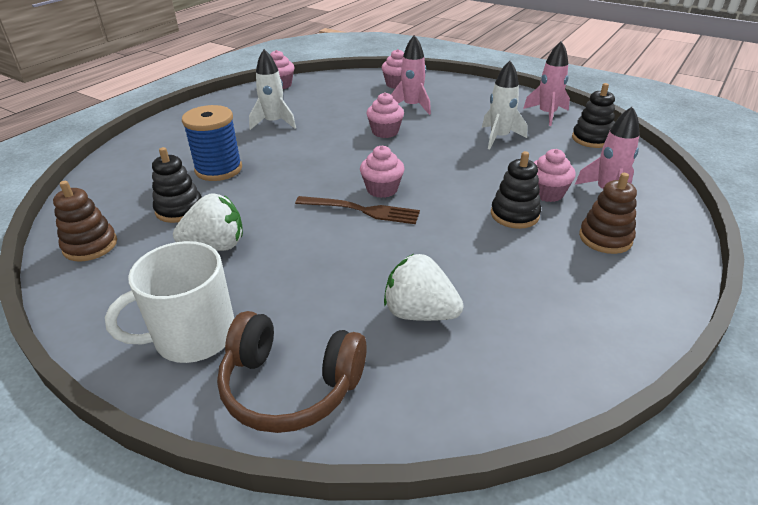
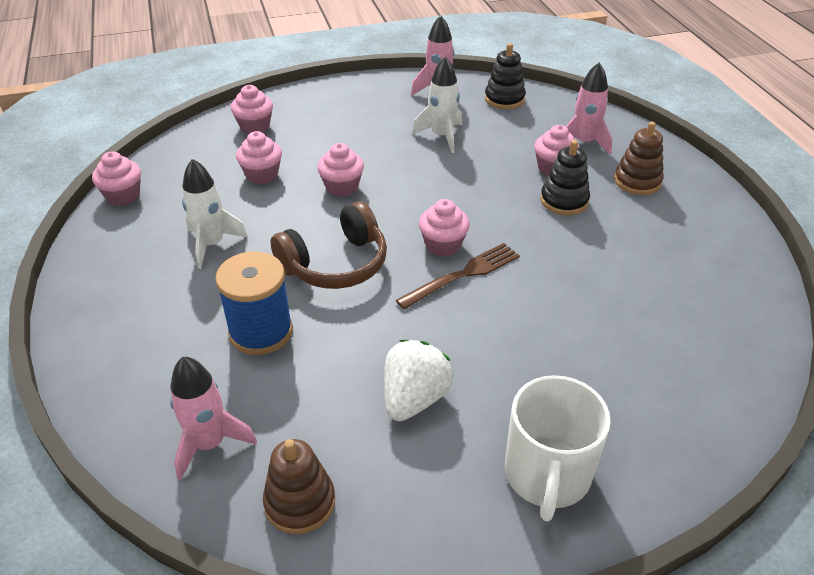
camera: 50 degrees left, 5 degrees up
(179, 209) = (310, 397): black stacking toy -> none
(290, 385) = (663, 438): brown headphones -> brown headphones (335, 264)
(356, 106) = (262, 175): none -> pink cupcake
(412, 106) = (316, 145): pink rocket -> pink rocket (209, 444)
(420, 313) = (638, 321): white strawberry -> none

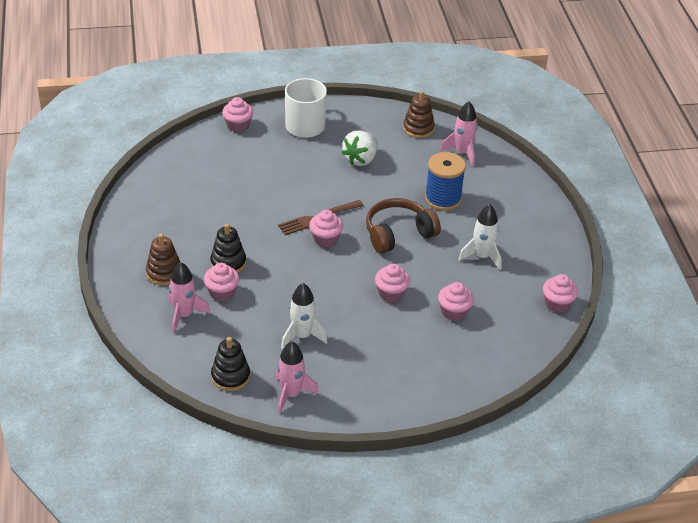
camera: 175 degrees left, 0 degrees up
(255, 126) = (466, 367): pink cupcake -> pink cupcake (238, 125)

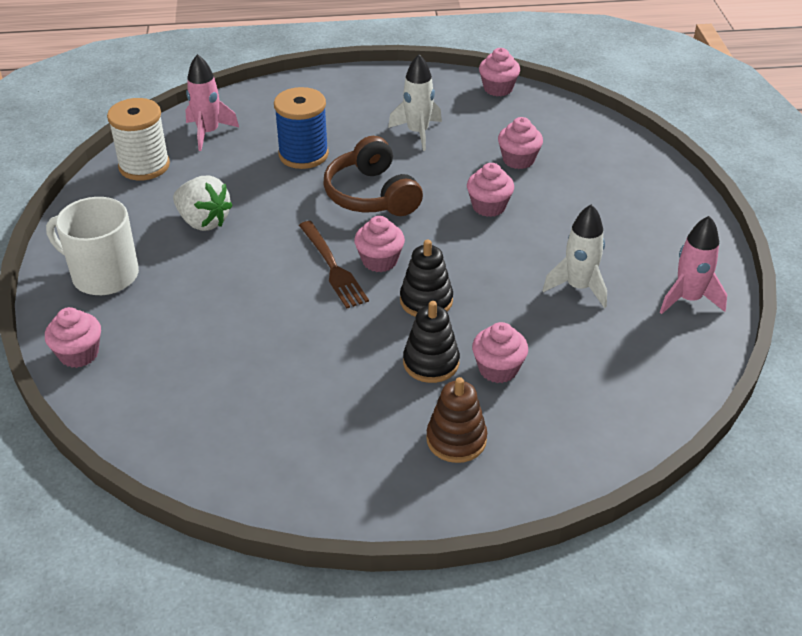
camera: 85 degrees left, 0 degrees up
(184, 315) = (552, 411): pink rocket -> none
(230, 376) = (669, 358): black stacking toy -> black stacking toy (426, 301)
(418, 128) = (144, 166): brown stacking toy -> white spool

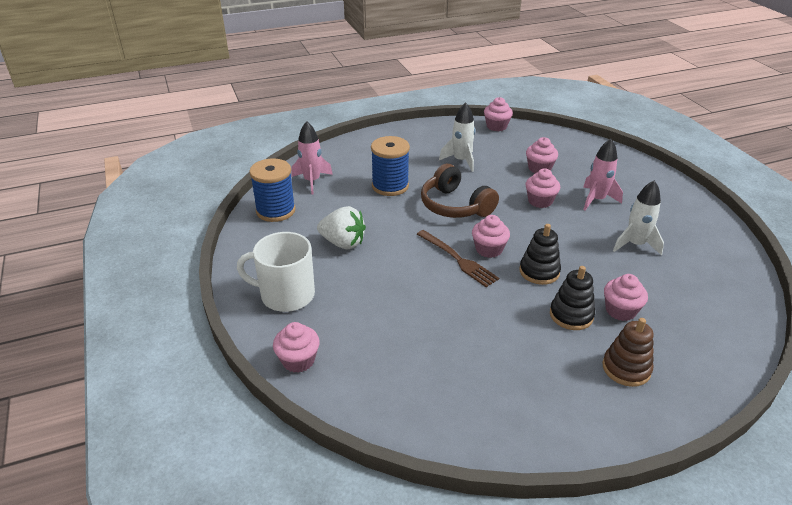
camera: 15 degrees left, 5 degrees down
(144, 166) = (275, 211): white spool -> blue spool
(688, 299) = (710, 240): pink rocket -> pink rocket (596, 200)

